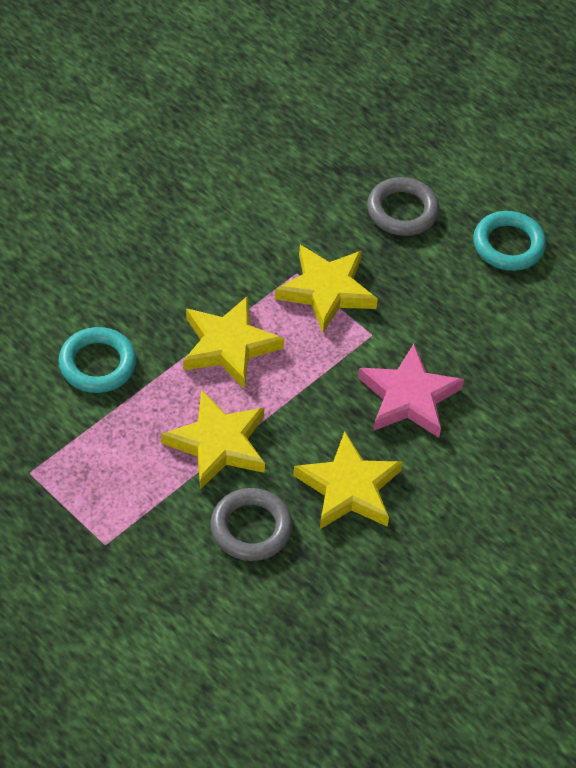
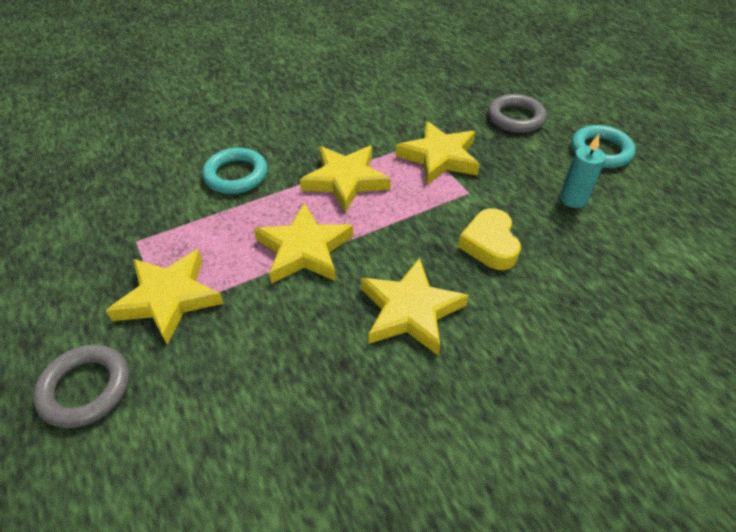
camera: 20 degrees right, 5 degrees down
(103, 527) = (169, 298): none -> yellow star
(251, 528) = (302, 328): grey ring -> grey ring (85, 388)
(409, 397) = (489, 244): pink star -> yellow heart
(486, 321) = (573, 199): none -> turquoise candle

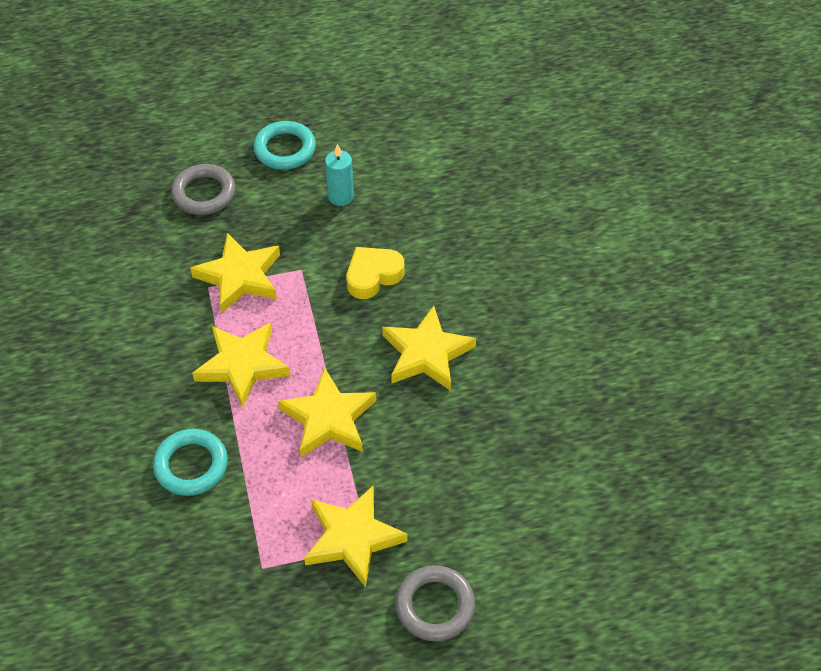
camera: 75 degrees left, 5 degrees up
(489, 244) = (373, 276): yellow heart -> yellow heart turned 135 degrees clockwise

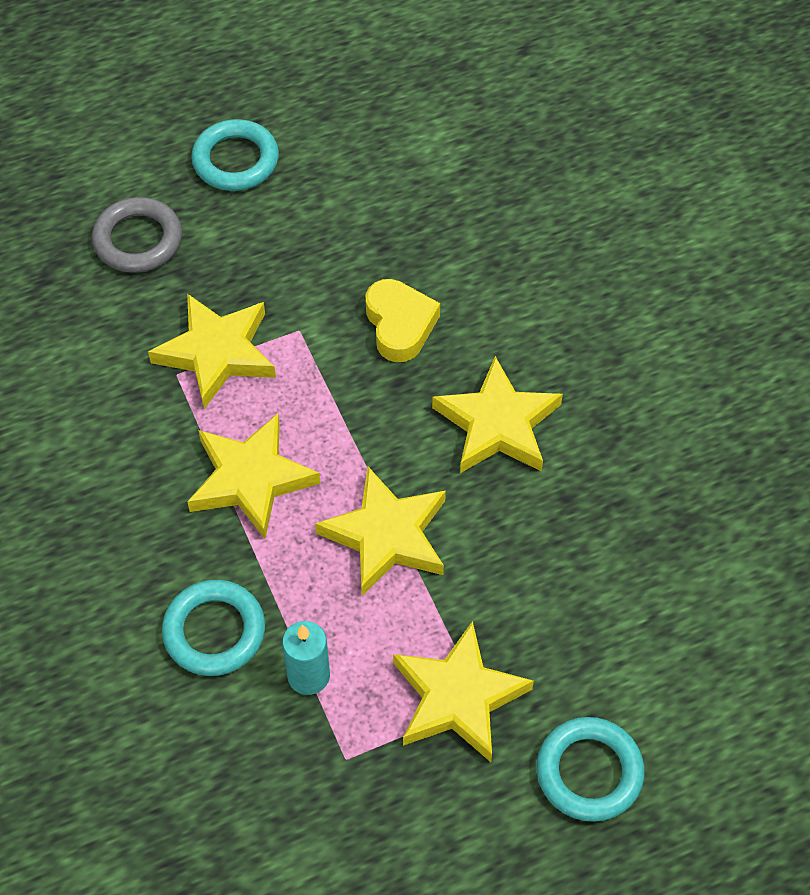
camera: 10 degrees left, 5 degrees up
(340, 196) = (329, 218): turquoise candle -> turquoise candle (308, 676)
(373, 276) = (399, 325): yellow heart -> yellow heart turned 120 degrees clockwise
(435, 606) = (589, 772): grey ring -> turquoise ring

